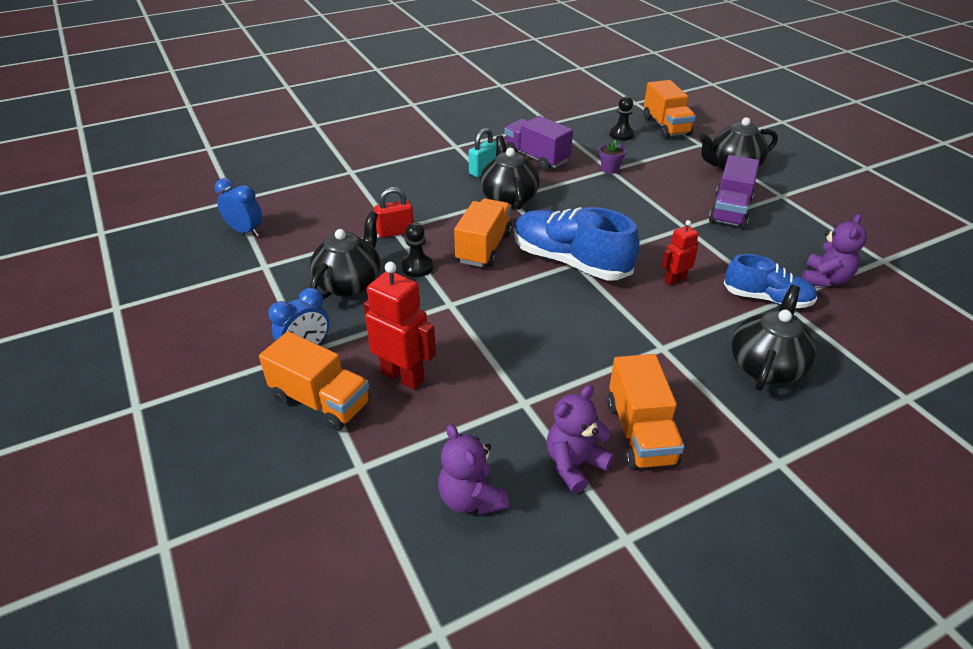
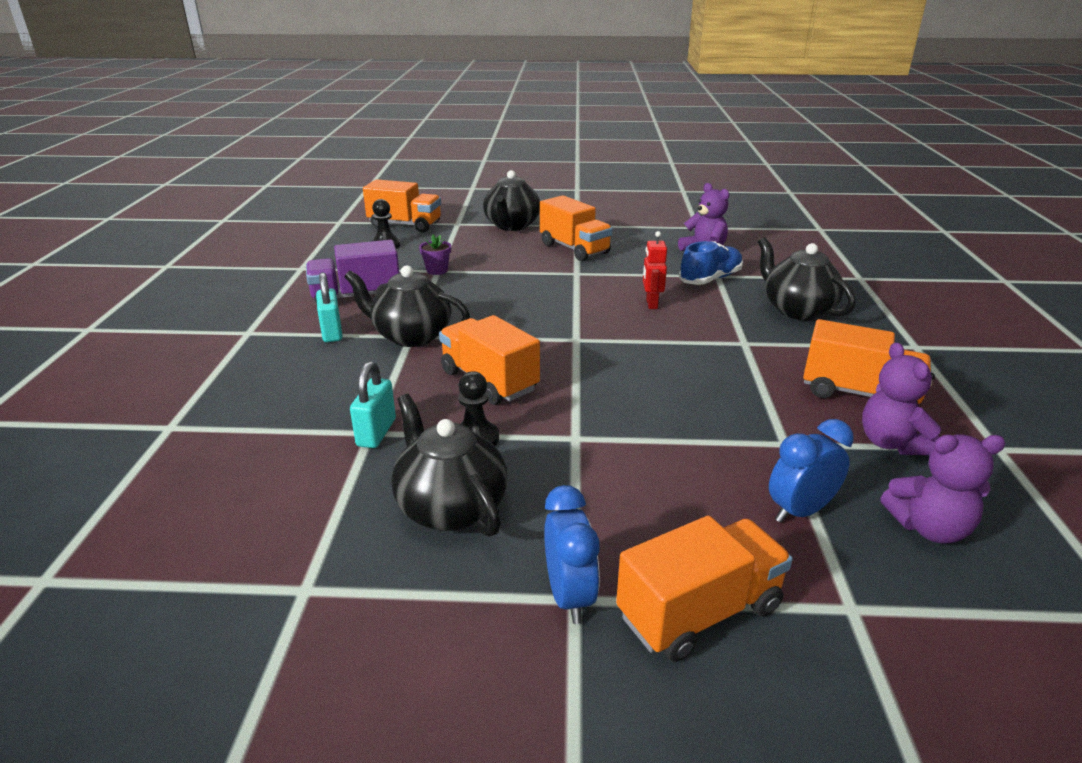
camera: 60 degrees left, 10 degrees down
(245, 231) = (169, 588): blue clock -> blue clock (800, 511)
(395, 232) = (376, 432): red padlock -> turquoise padlock
(403, 376) = (690, 517): red robot -> none
(570, 261) = (570, 341): blue shoe -> none
(730, 211) = (574, 249): purple truck -> orange truck

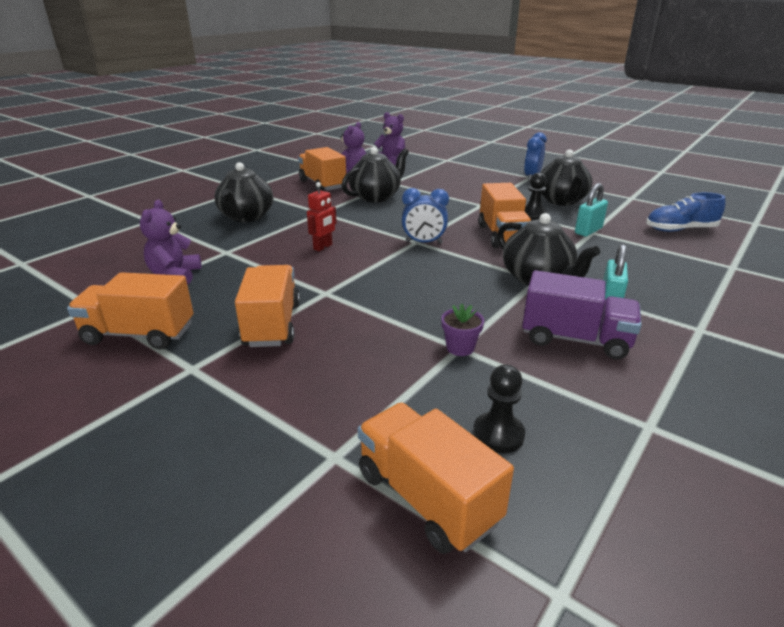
camera: 145 degrees left, 0 degrees up
(512, 226) = (268, 406): black teapot -> black teapot (376, 197)
(699, 611) = (493, 168): orange truck -> orange truck (139, 334)
(710, 279) = (239, 251): blue shoe -> blue shoe (680, 230)
(800, 511) = (424, 172): blue clock -> blue clock (424, 242)

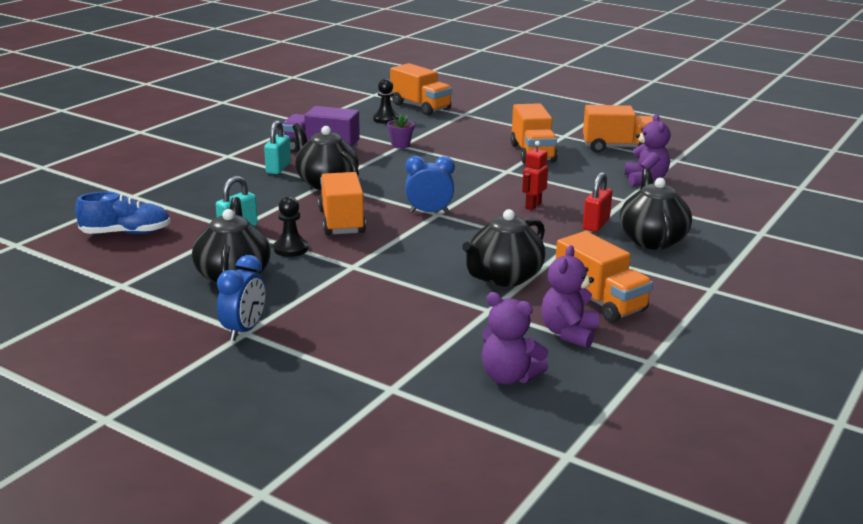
camera: 175 degrees right, 5 degrees down
(279, 229) = (596, 224): none -> red padlock

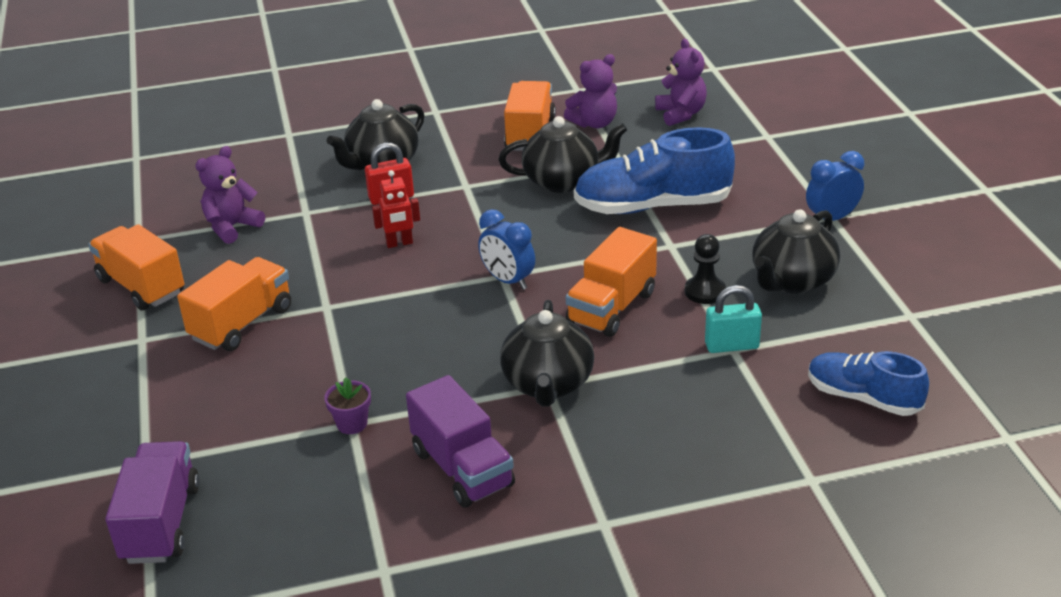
camera: 135 degrees left, 10 degrees up
(278, 168) = (569, 449): turquoise padlock -> none
(385, 119) = (266, 510): black pawn -> none
(406, 285) = (652, 206): none -> blue shoe
(420, 107) = (161, 523): orange truck -> purple truck

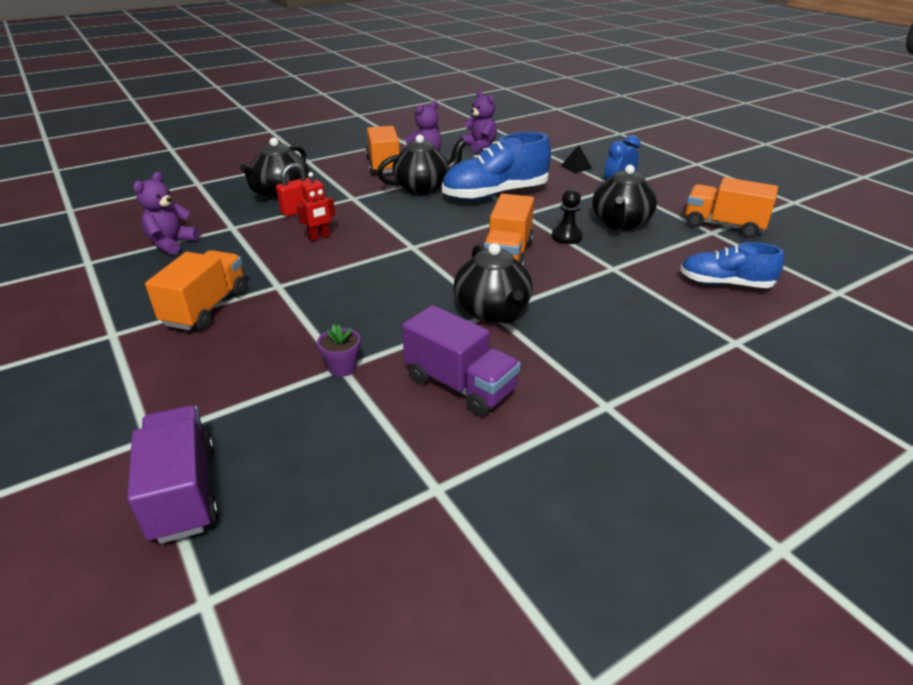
camera: 20 degrees left, 0 degrees up
(141, 286) = (100, 294): orange truck -> orange truck (723, 226)
(508, 281) = (418, 249): blue clock -> none
(731, 346) = (610, 266): turquoise padlock -> none
(796, 172) = (576, 167): none -> black pyramid

